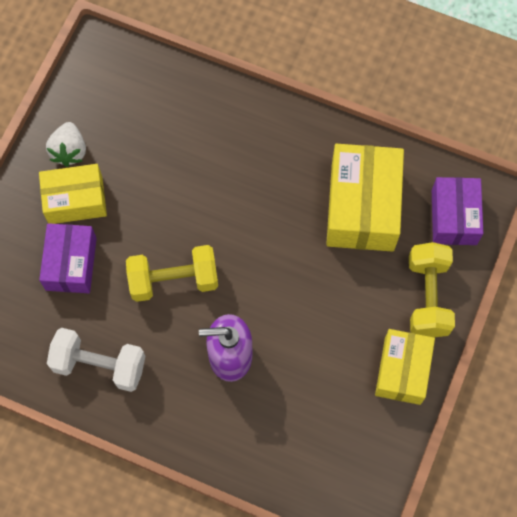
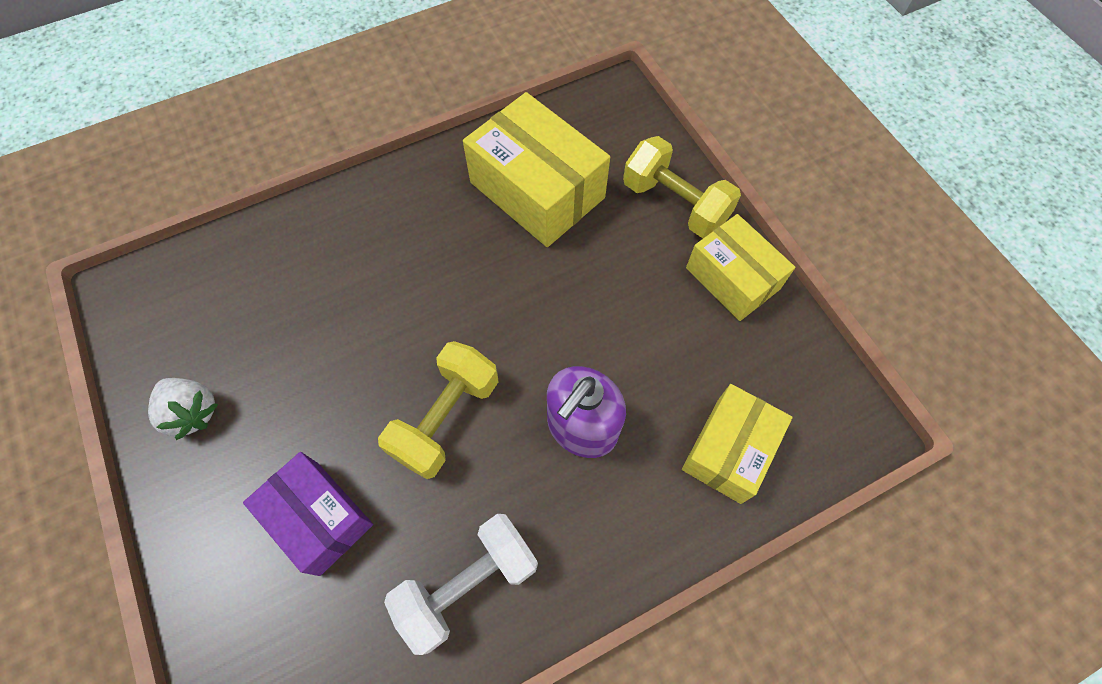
camera: 50 degrees left, 5 degrees down
(75, 200) = (253, 451): yellow box -> yellow box (729, 450)
(454, 217) = (616, 129): purple box -> none

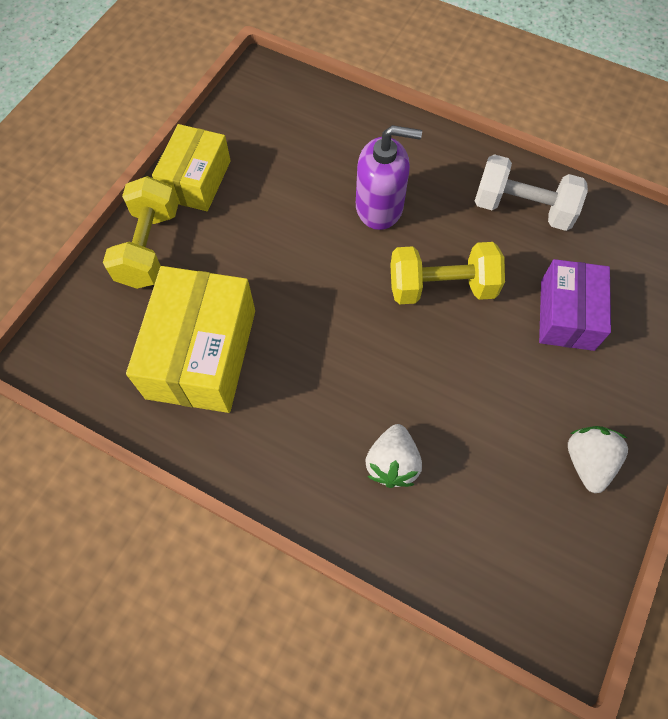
camera: 125 degrees left, 0 degrees up
(333, 264) = (392, 463): none -> white strawberry
(729, 450) = (329, 126): yellow box -> none

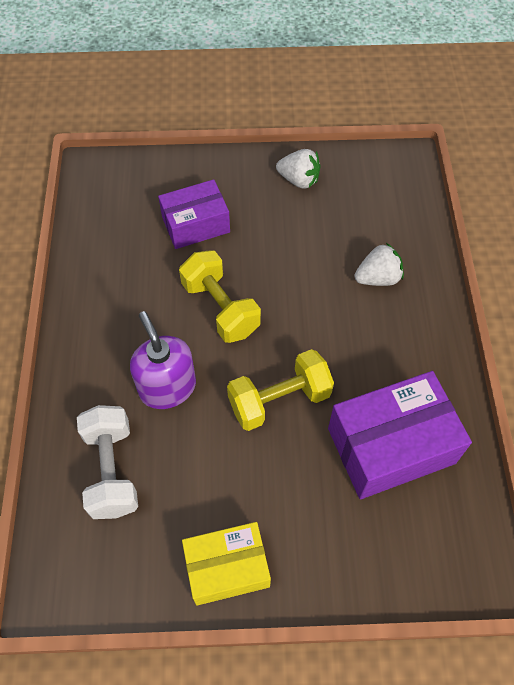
camera: 120 degrees left, 5 degrees down
(149, 247) = (327, 560): yellow dumbbell -> yellow dumbbell (279, 400)
(202, 353) = (391, 445): yellow box -> purple box
(522, 208) = (111, 285): white dumbbell -> white dumbbell (112, 470)
(587, 461) = (299, 180): white strawberry -> white strawberry turned 135 degrees counterclockwise

